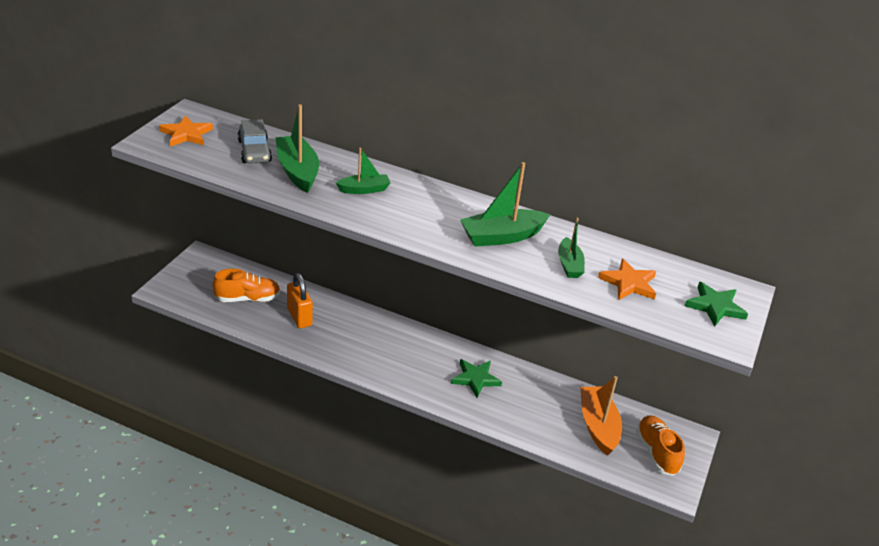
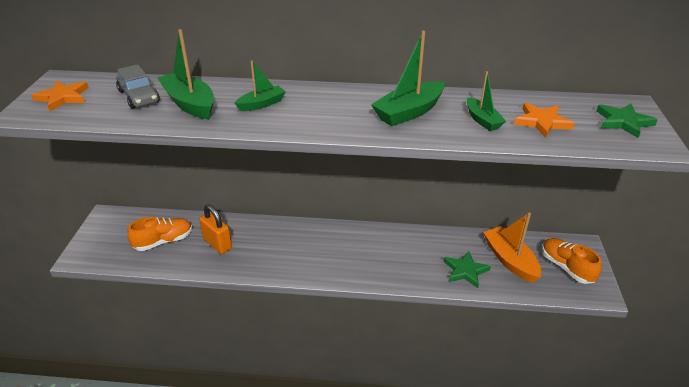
camera: 15 degrees left, 0 degrees up
(475, 379) = (393, 252): green star -> green star (465, 271)

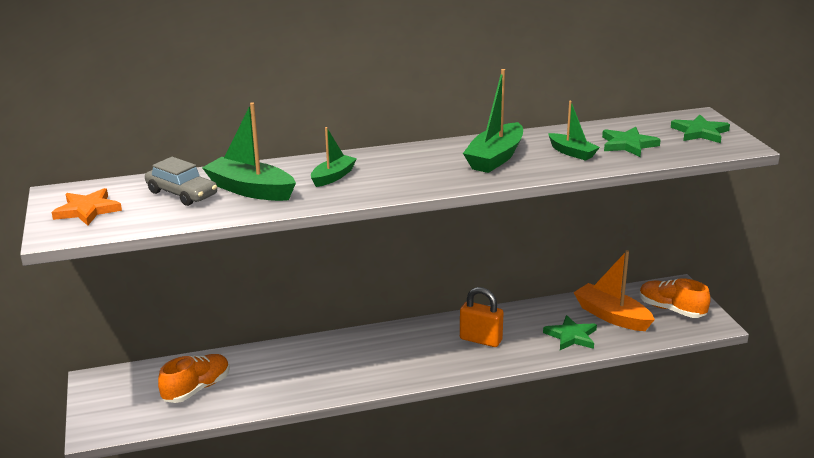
camera: 20 degrees left, 10 degrees down
(217, 244) = (269, 376): orange padlock -> orange padlock (480, 340)
(542, 122) = (628, 145): orange star -> green star

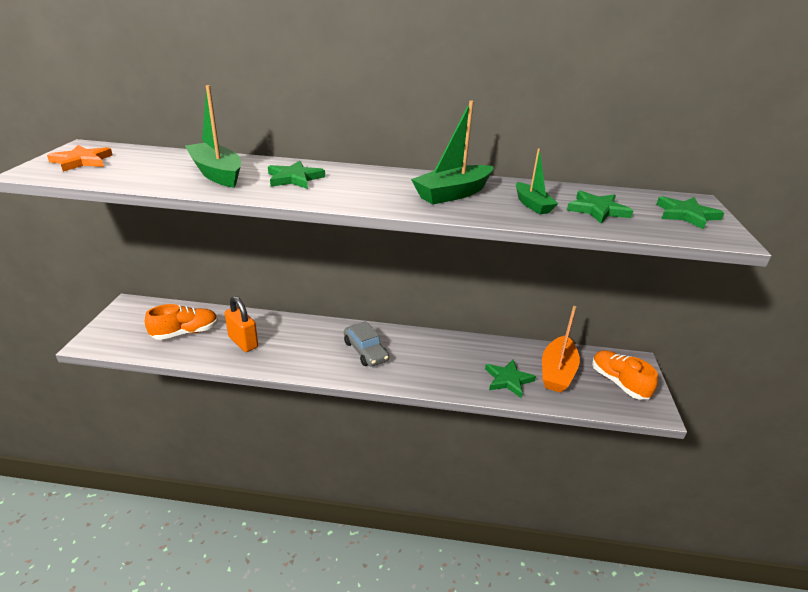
camera: 20 degrees right, 5 degrees up
(182, 194) = (164, 165): grey car -> grey car (365, 351)
(333, 177) = (294, 178): green boat -> green star
(480, 340) = (427, 359): orange padlock -> orange padlock (243, 342)
(611, 316) = (557, 372): orange boat -> orange boat turned 135 degrees counterclockwise

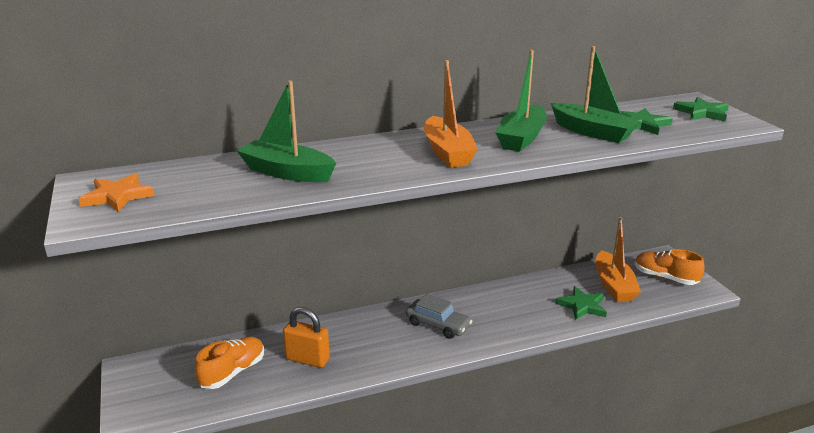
camera: 25 degrees left, 5 degrees down
(294, 178) = (368, 158): green star -> none
(367, 189) = (447, 152): none -> orange boat
(532, 205) = (592, 132): green boat -> green boat, size x1.66

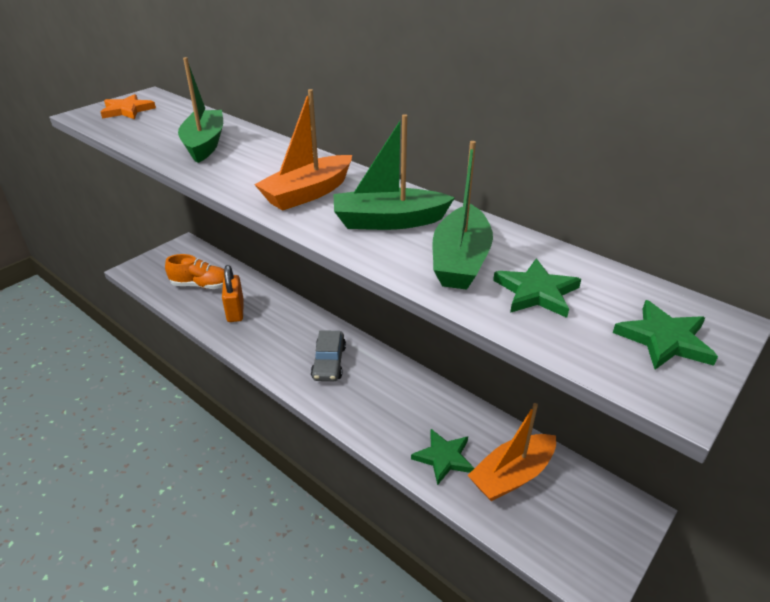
camera: 60 degrees right, 10 degrees up
(665, 278) = (580, 525): orange shoe -> none

